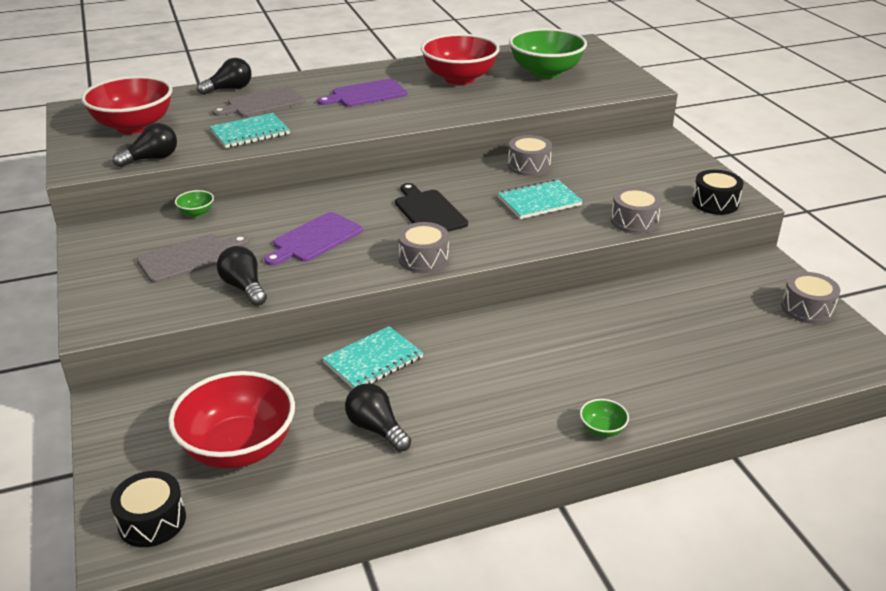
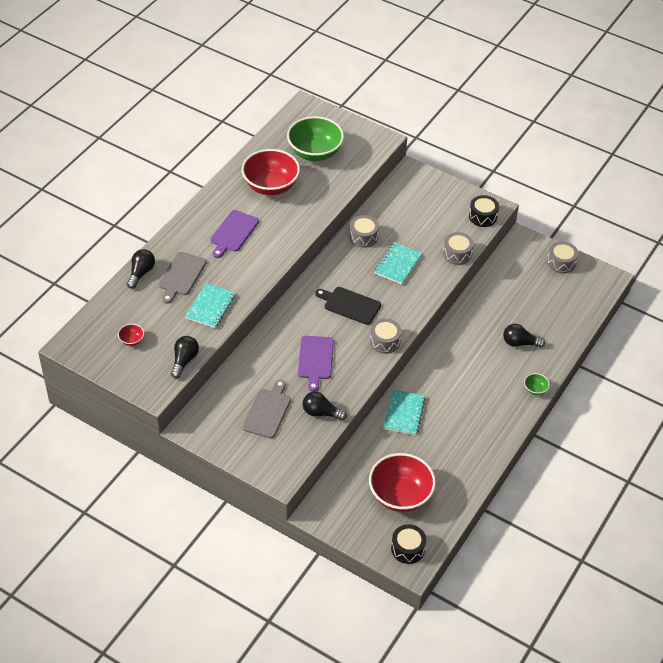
camera: 40 degrees left, 15 degrees up
(134, 126) = (131, 340): red bowl -> red bowl, size x0.41
(196, 213) = (227, 379): green bowl -> none
(376, 428) = (446, 448): black light bulb -> black light bulb (519, 343)

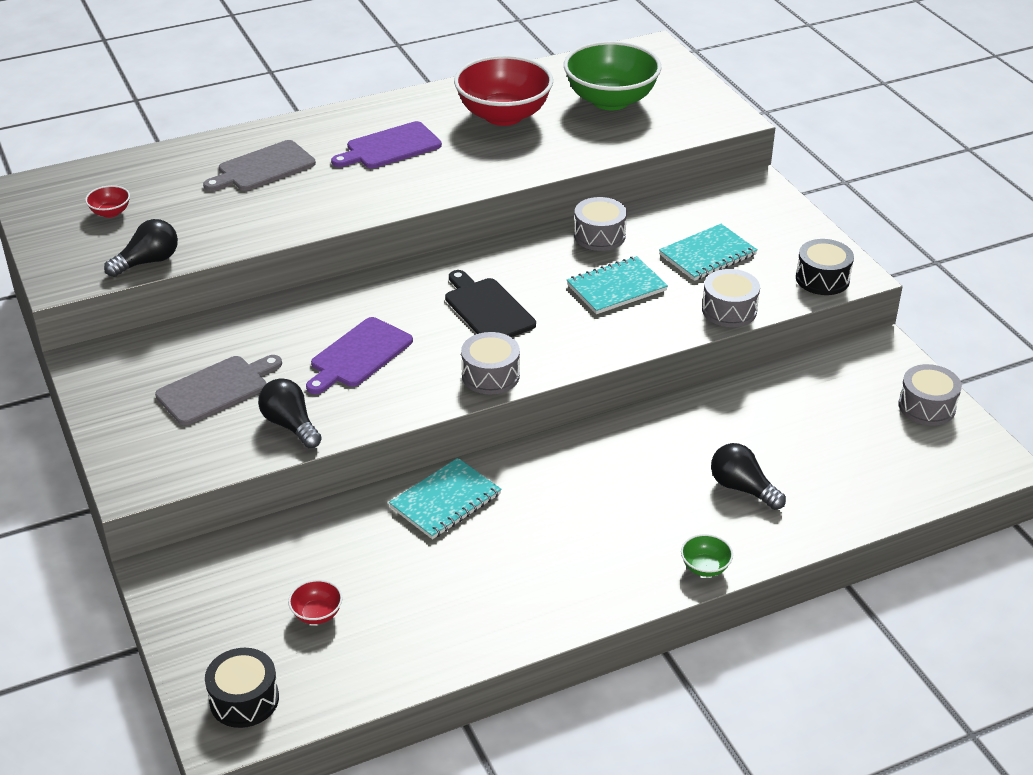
camera: 35 degrees right, 10 degrees down
(141, 273) = (215, 146): black light bulb -> none
(210, 307) = (258, 216): turquoise notebook -> turquoise notebook (707, 255)
(400, 495) = (317, 614): red bowl -> red bowl, size x0.41

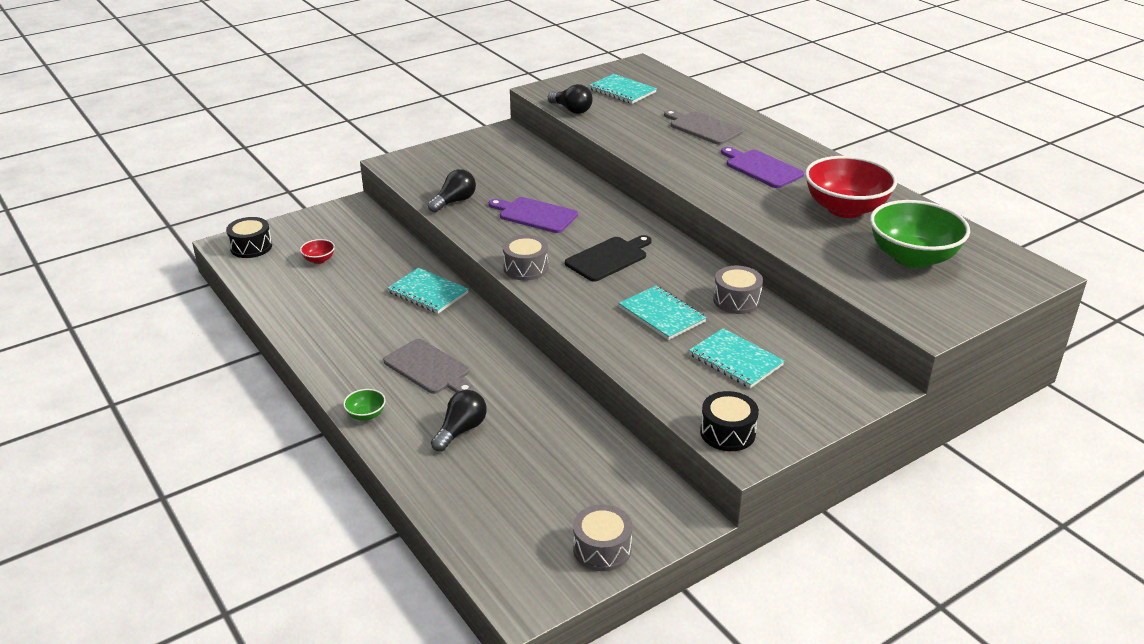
camera: 80 degrees right, 5 degrees down
(110, 212) = (622, 91): red bowl -> turquoise notebook
(216, 389) = (486, 173): grey cutting board -> grey cutting board (429, 368)
(729, 310) = (652, 377): grey drum -> none

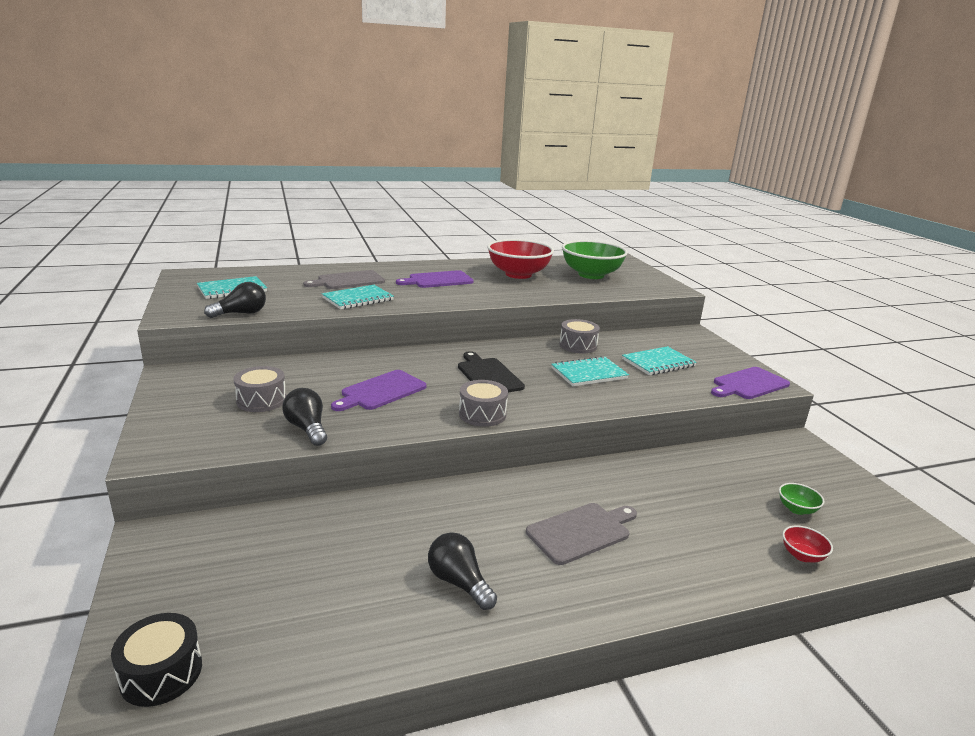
camera: 75 degrees left, 10 degrees down
(319, 260) = (276, 592): red bowl -> red bowl (802, 555)
(366, 415) = (663, 594): green bowl -> green bowl (796, 509)
(428, 293) = (427, 508): turquoise notebook -> turquoise notebook (358, 299)
(461, 430) = (694, 528): black light bulb -> black light bulb (459, 582)
(602, 549) = (847, 484): grey drum -> grey drum (261, 400)
(727, 432) = (749, 384): black drum -> purple cutting board

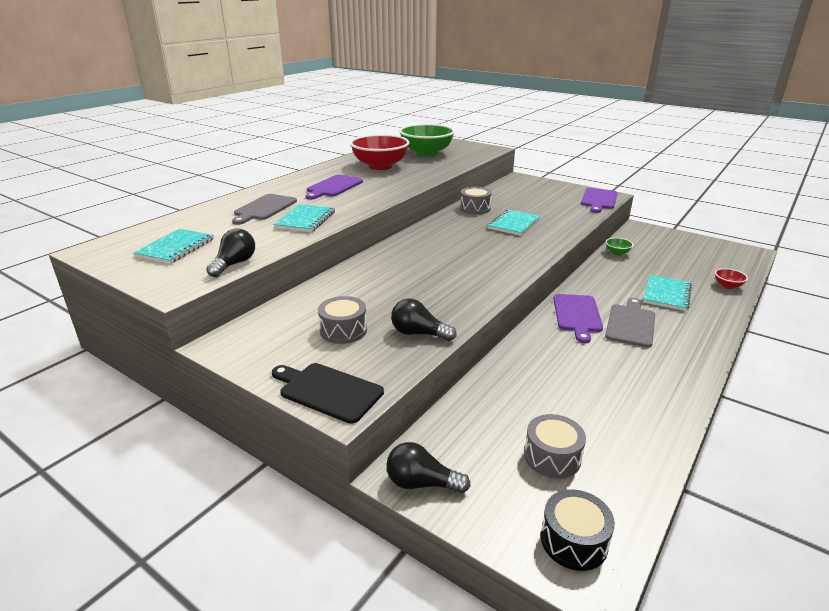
camera: 35 degrees left, 5 degrees up
(381, 391) = (415, 286): purple cutting board -> purple cutting board (577, 315)
(459, 582) = (625, 384): black light bulb -> black light bulb (421, 483)
(482, 414) = (505, 274): grey drum -> grey drum (552, 457)
(488, 375) = (461, 248): black cutting board -> black cutting board (328, 391)
(658, 363) = (536, 203): turquoise notebook -> turquoise notebook (666, 294)
(796, 509) = (692, 264): green bowl -> green bowl (617, 253)

